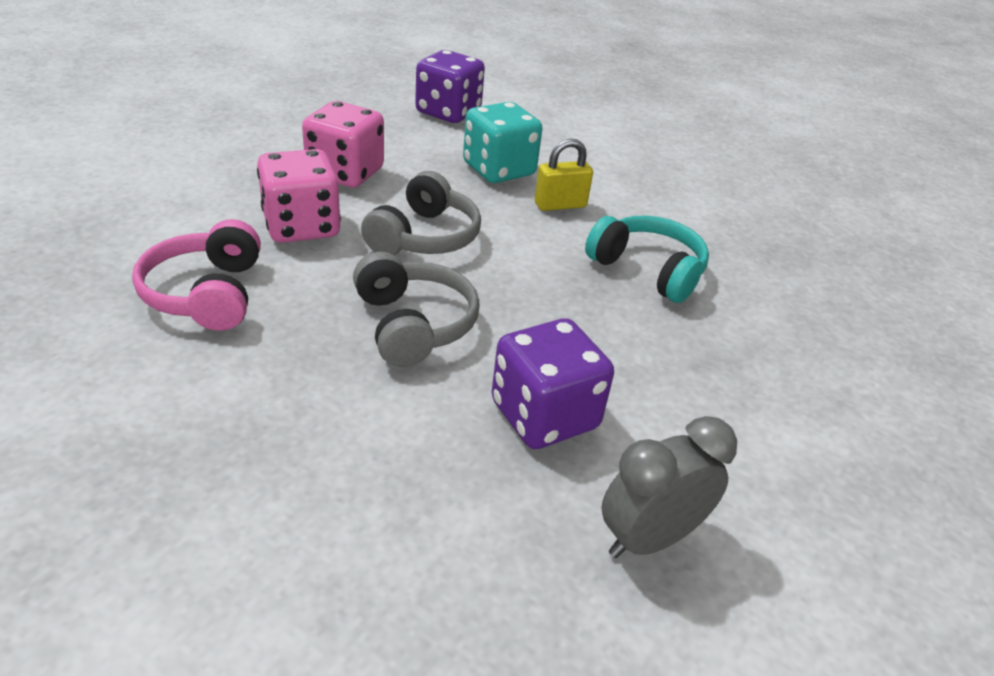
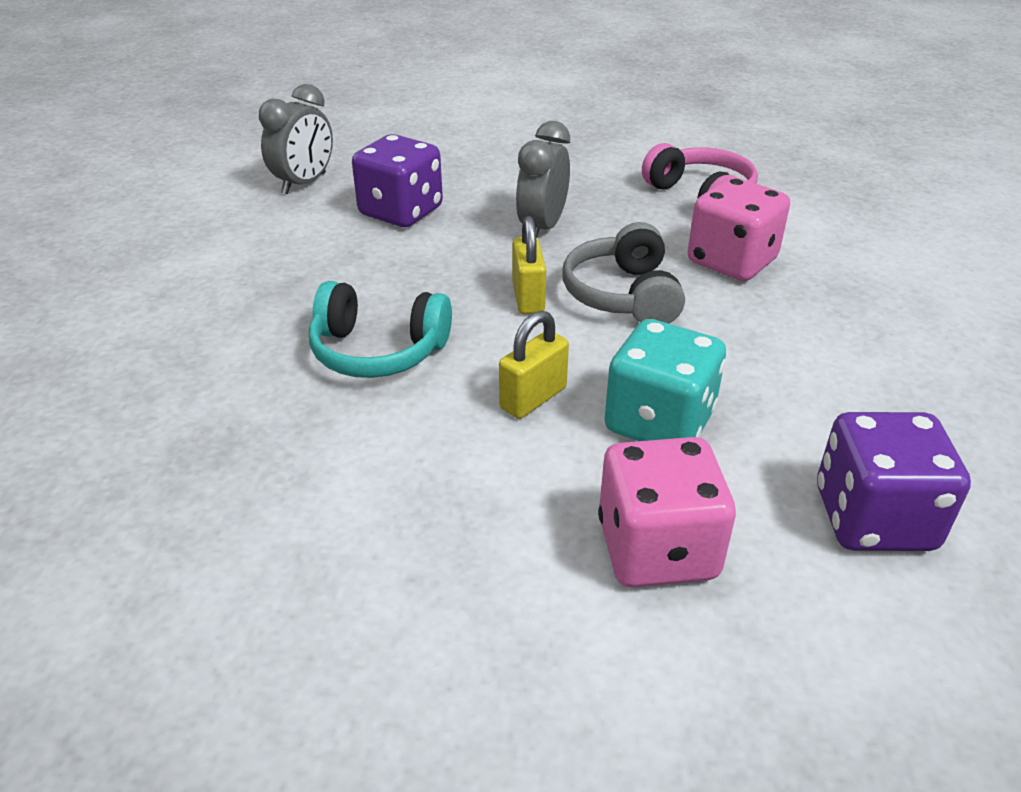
camera: 155 degrees right, 0 degrees up
(345, 173) = (798, 332): pink dice -> pink dice (657, 549)
(413, 325) = (542, 228): grey headphones -> grey clock
(500, 264) = (528, 298): none -> yellow padlock

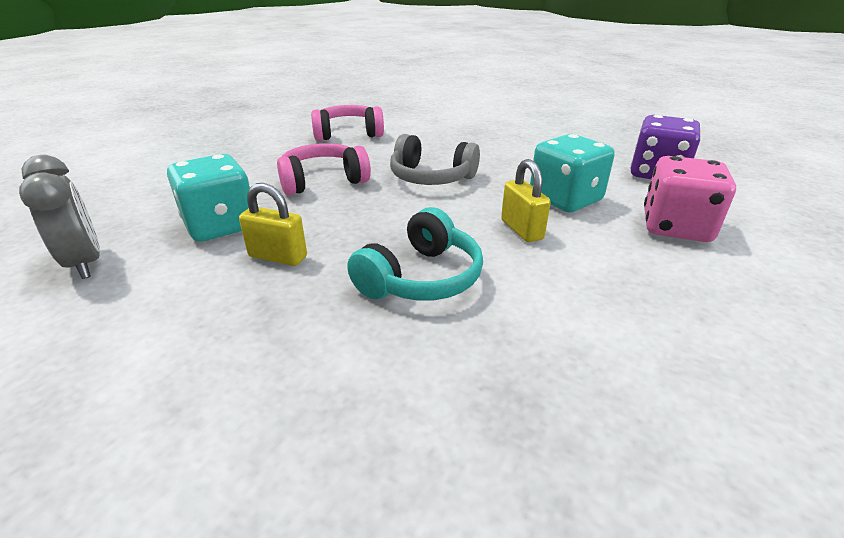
camera: 65 degrees left, 5 degrees down
(401, 212) = (221, 225): purple dice -> turquoise dice
(528, 298) = (405, 205): yellow padlock -> yellow padlock (278, 257)
(542, 228) = (323, 181): grey clock -> pink headphones
(731, 261) = (425, 145): pink dice -> none

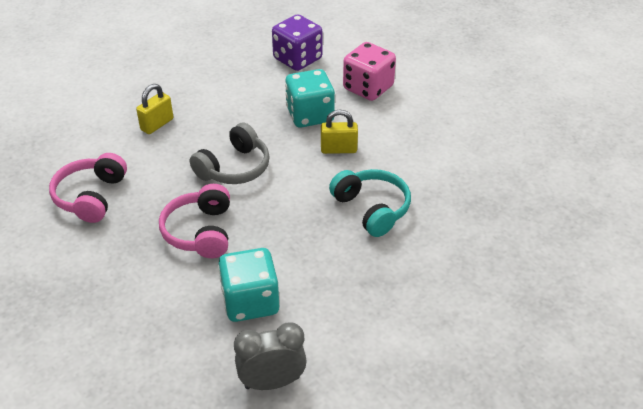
camera: 70 degrees left, 10 degrees up
(278, 257) = (315, 271): yellow padlock -> yellow padlock (157, 124)

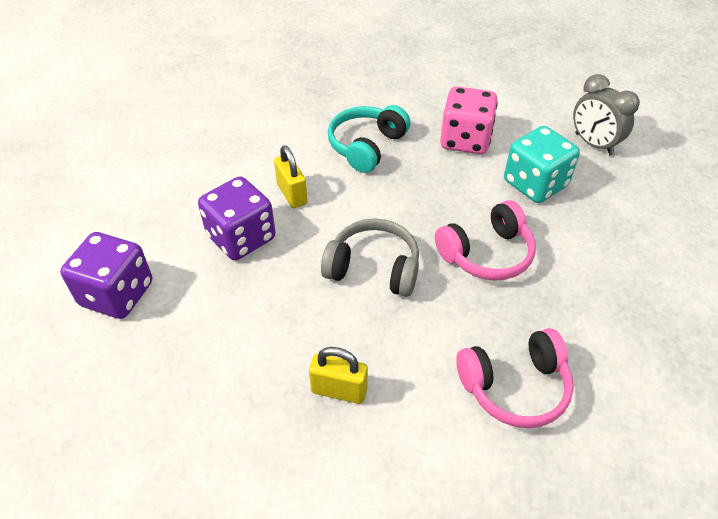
camera: 115 degrees left, 5 degrees up
(310, 115) = (241, 238): turquoise dice -> purple dice
(368, 88) = (163, 205): pink dice -> pink dice (465, 140)

